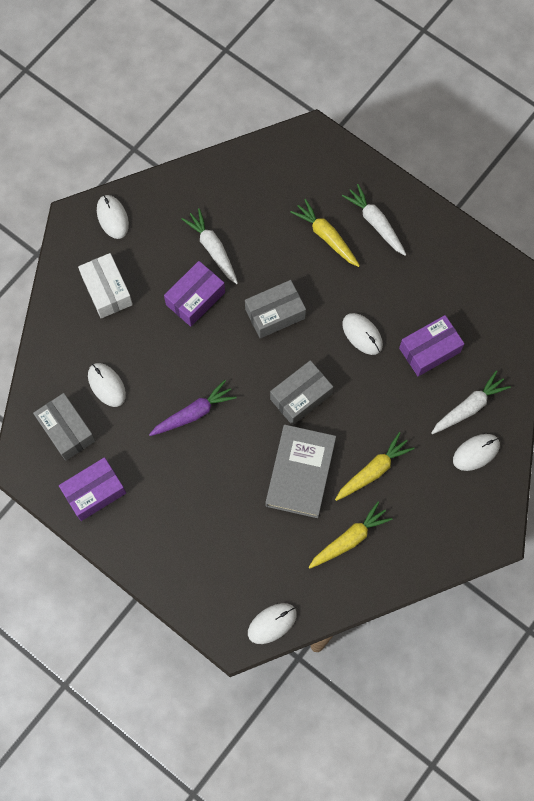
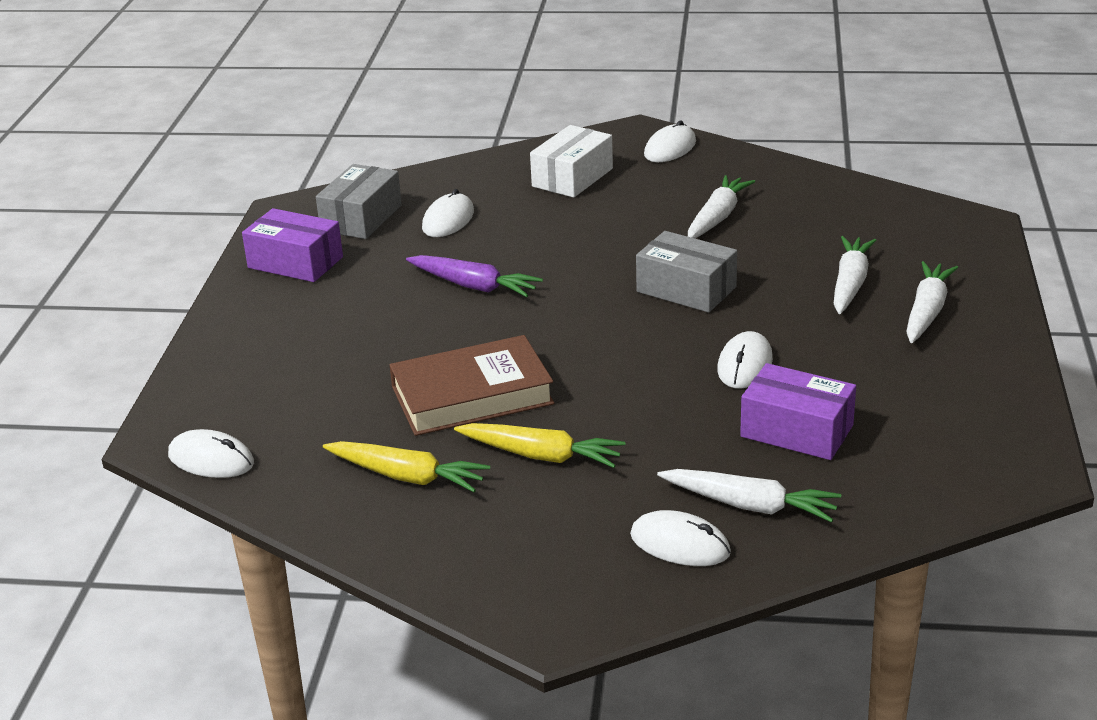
camera: 60 degrees right, 40 degrees down
(195, 298) = (635, 231): purple box -> none
(300, 473) = (472, 395): grey book -> brown book
(301, 396) = (589, 352): grey box -> none
(326, 237) = (850, 284): yellow carrot -> white carrot

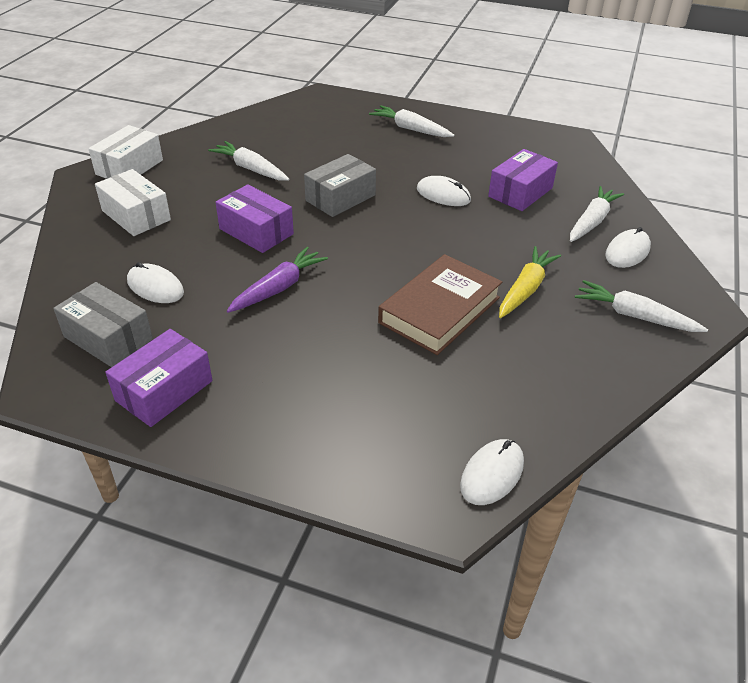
camera: 80 degrees left, 10 degrees up
(407, 476) = (539, 356): yellow carrot -> none
(472, 395) = (440, 310): brown book -> brown book turned 45 degrees clockwise
(578, 250) = (256, 231): none -> purple box
(670, 148) = (129, 167): white mouse -> white box
(850, 284) = (367, 143): white carrot -> white carrot (634, 316)

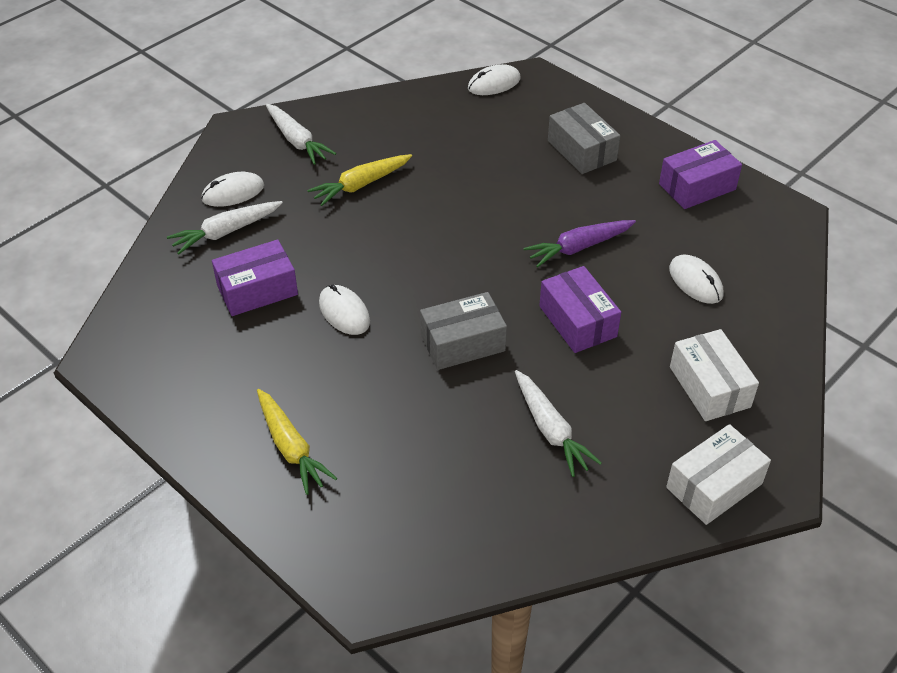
camera: 155 degrees left, 5 degrees up
(108, 338) = (741, 241): grey box -> grey box (581, 150)
(410, 129) = (291, 447): white carrot -> yellow carrot
(440, 310) = (448, 188): brown book -> none

